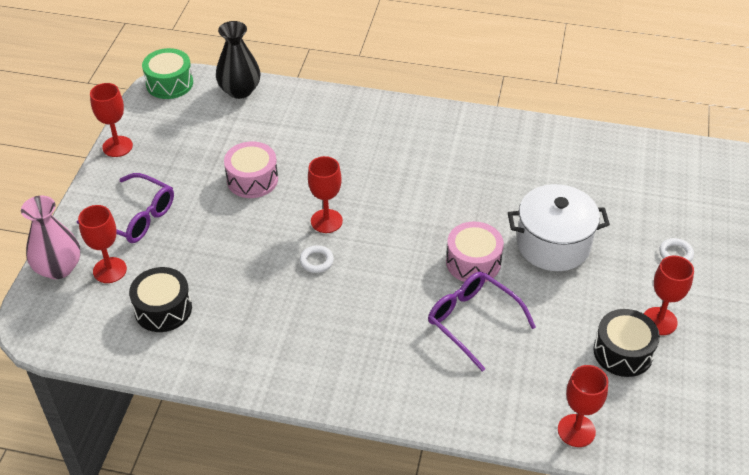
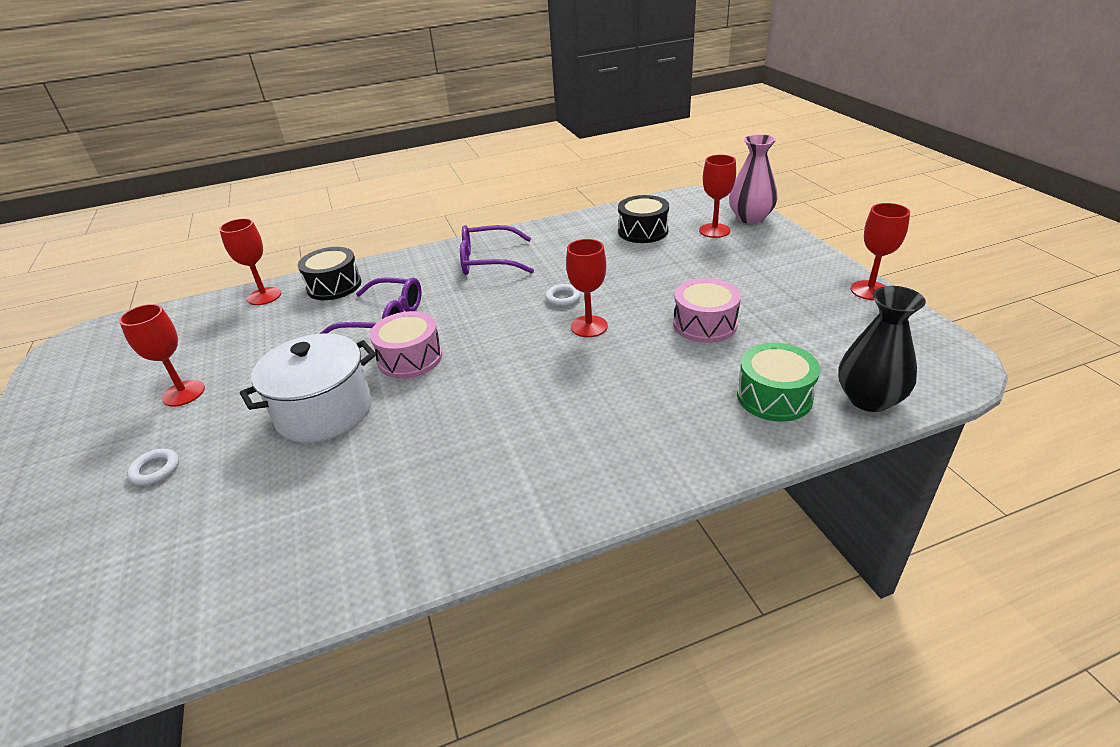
camera: 150 degrees right, 10 degrees down
(135, 217) = (754, 259): purple glasses -> purple glasses (488, 261)
(169, 83) = (953, 365): green drum -> green drum (774, 397)
(623, 352) = (225, 355): black drum -> black drum (334, 286)

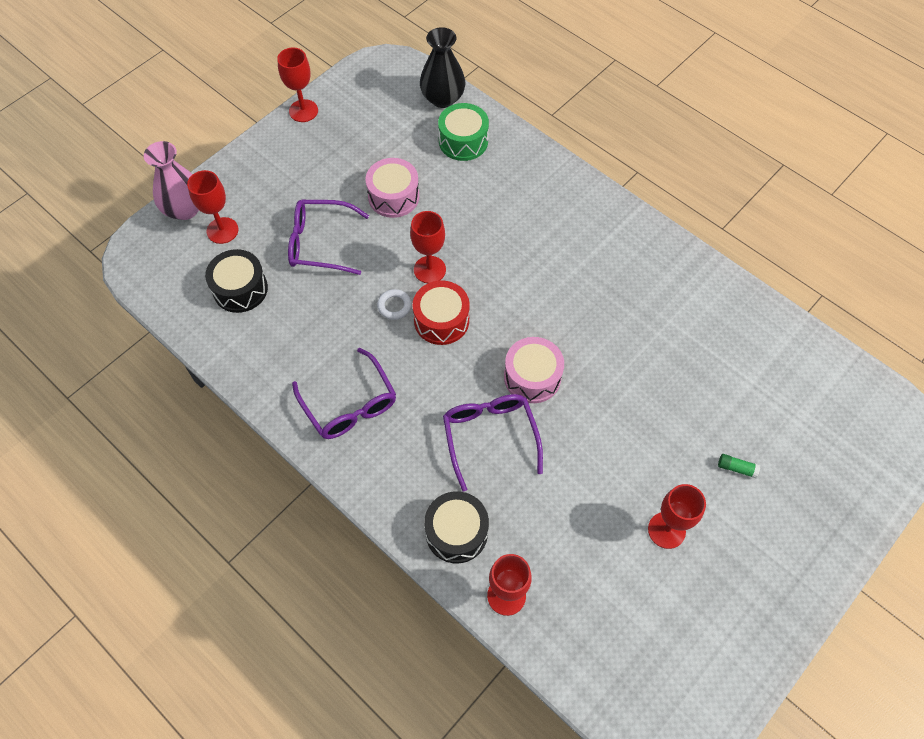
camera: 120 degrees left, 25 degrees up
(155, 470) = (736, 468): white ring -> green glue stick
(324, 411) = (621, 397): white pot -> none
(523, 320) = (441, 320): none -> red drum
(668, 273) = (320, 243): none -> purple glasses

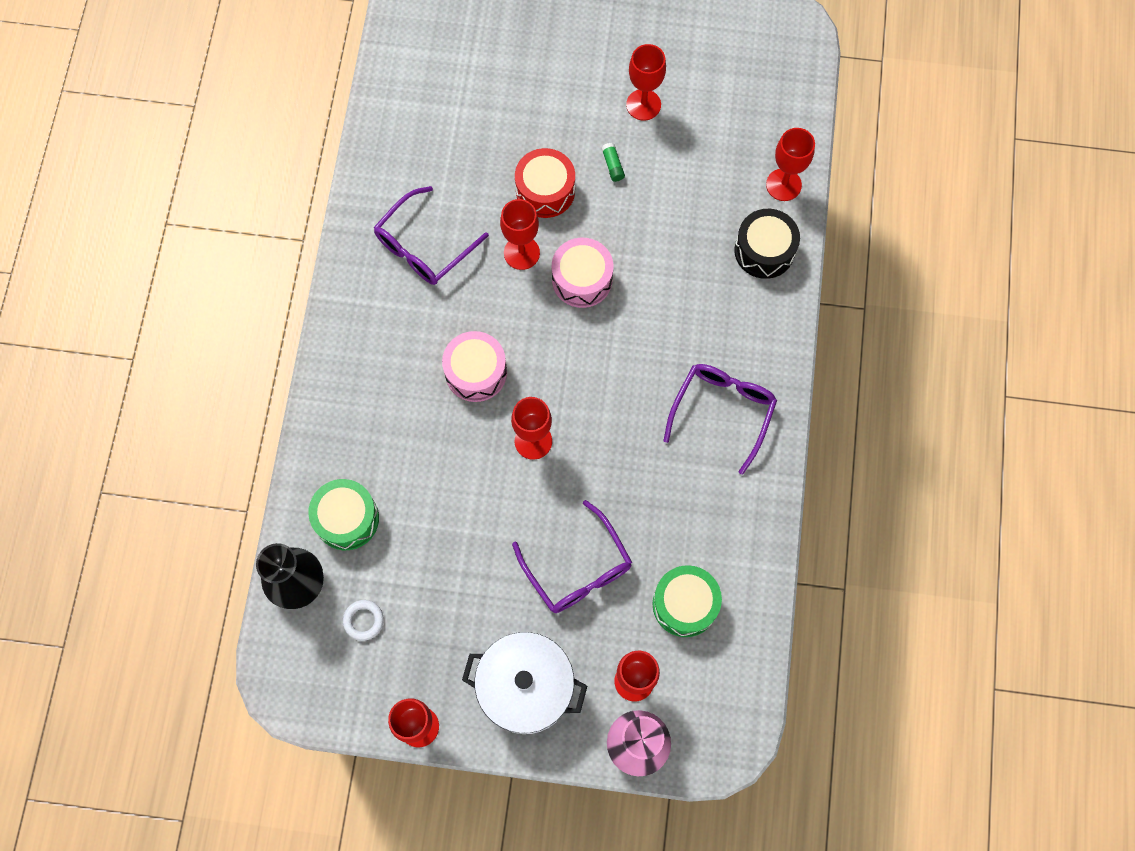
camera: 125 degrees left, 10 degrees up
(240, 289) = (685, 604): black drum -> green drum
(274, 173) = (526, 688): none -> white pot
(393, 196) = (470, 538): pink drum -> pink drum (476, 372)
(394, 306) = (596, 445): white ring -> white ring (363, 620)
(441, 320) = (581, 392): red drum -> red drum (545, 191)
(490, 437) = (664, 278): purple glasses -> purple glasses (424, 246)
(585, 349) = (521, 253): none -> red goblet
(736, 468) = (551, 82): green glue stick -> green glue stick (612, 165)

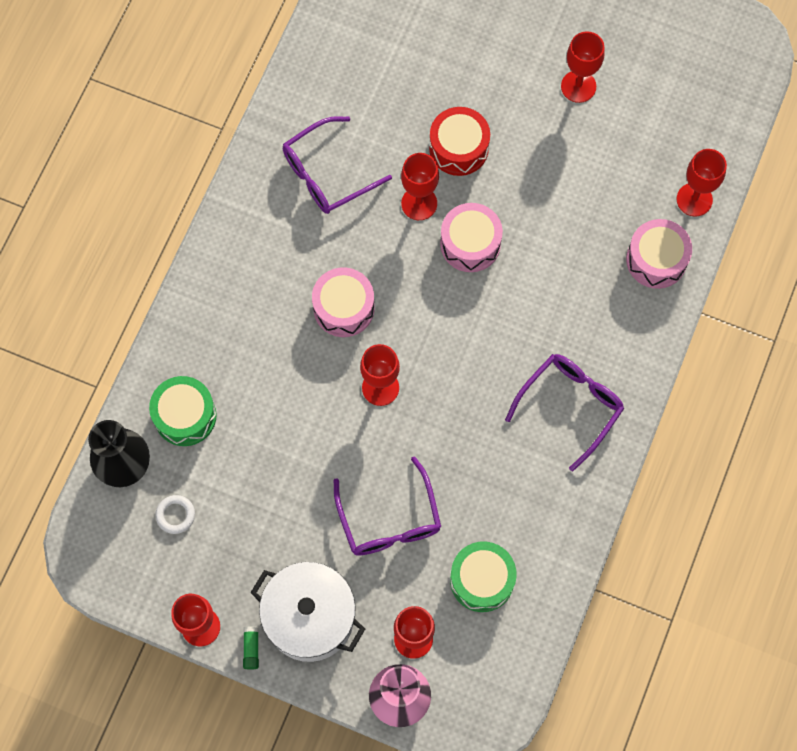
camera: 15 degrees right, 0 degrees up
(612, 165) = (531, 139): green glue stick -> green glue stick (251, 649)
(764, 250) = (656, 260): black drum -> pink drum

